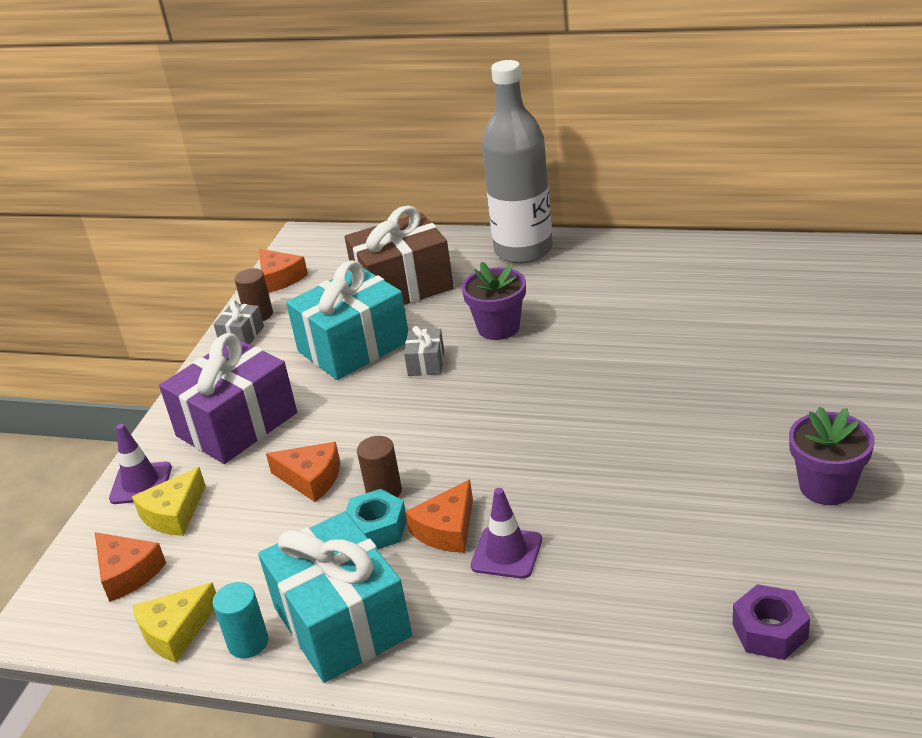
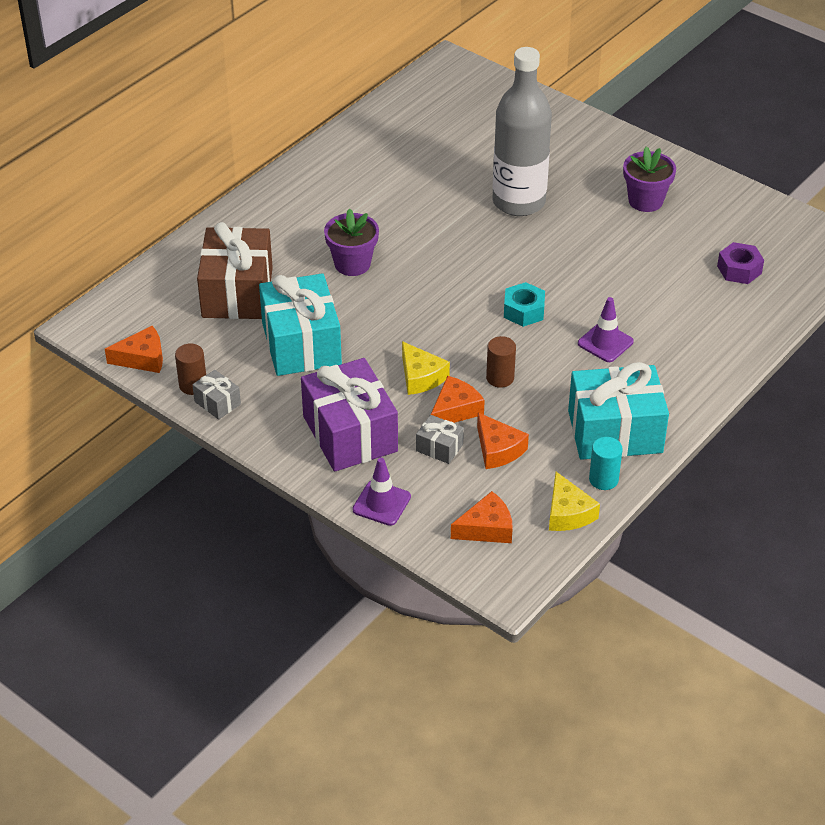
camera: 70 degrees left, 10 degrees up
(174, 514) = (436, 491): yellow cheese -> yellow cheese (421, 377)
(377, 529) = (537, 392): turquoise nut -> turquoise nut (523, 311)
(426, 363) = (363, 313): grey gift -> grey gift (439, 448)
(447, 529) = (563, 361): orange cheese -> orange cheese (498, 449)
(523, 250) = (254, 215): grey bottle -> grey bottle (518, 202)

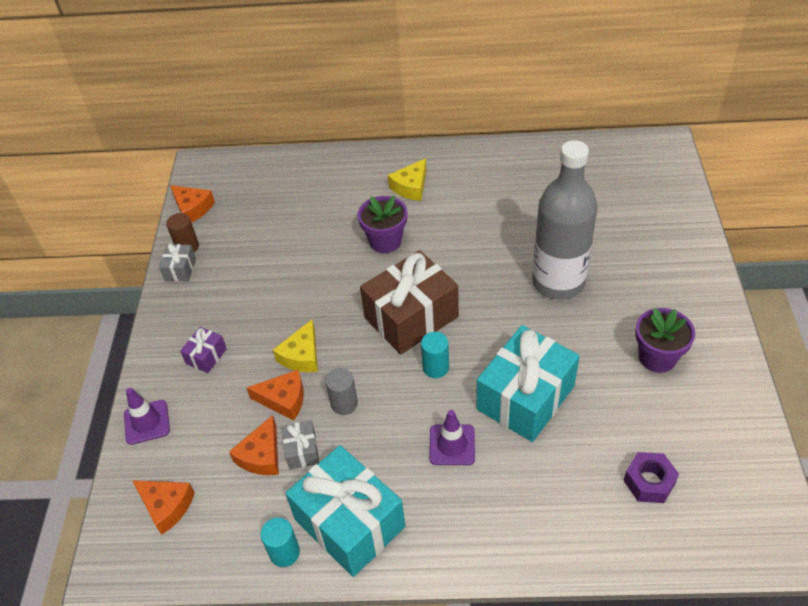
camera: 55 degrees right, 5 degrees up
(237, 292) = (297, 207): brown gift -> brown gift (411, 317)
(301, 344) = (276, 270): turquoise gift -> turquoise gift (525, 398)
(350, 434) = (206, 356): purple gift -> purple gift, size x0.44
(439, 448) = (233, 417): grey gift -> grey gift (302, 451)
(500, 378) = (344, 403): brown cylinder -> grey cylinder
(523, 311) = (435, 367): turquoise nut -> turquoise cylinder
(568, 513) = (224, 552): yellow cheese -> yellow cheese (411, 187)

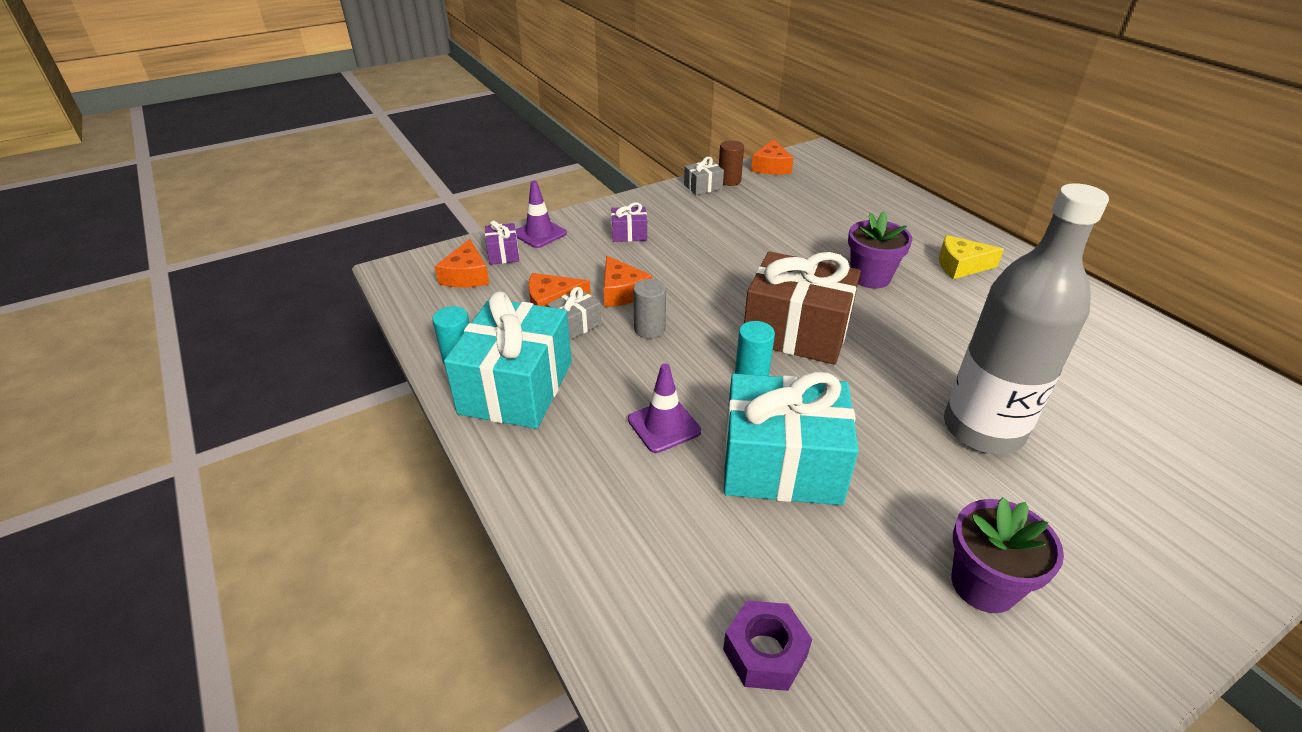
camera: 55 degrees right, 10 degrees down
(155, 464) = (503, 254): none -> purple gift
(302, 356) = (679, 282): yellow cheese -> none

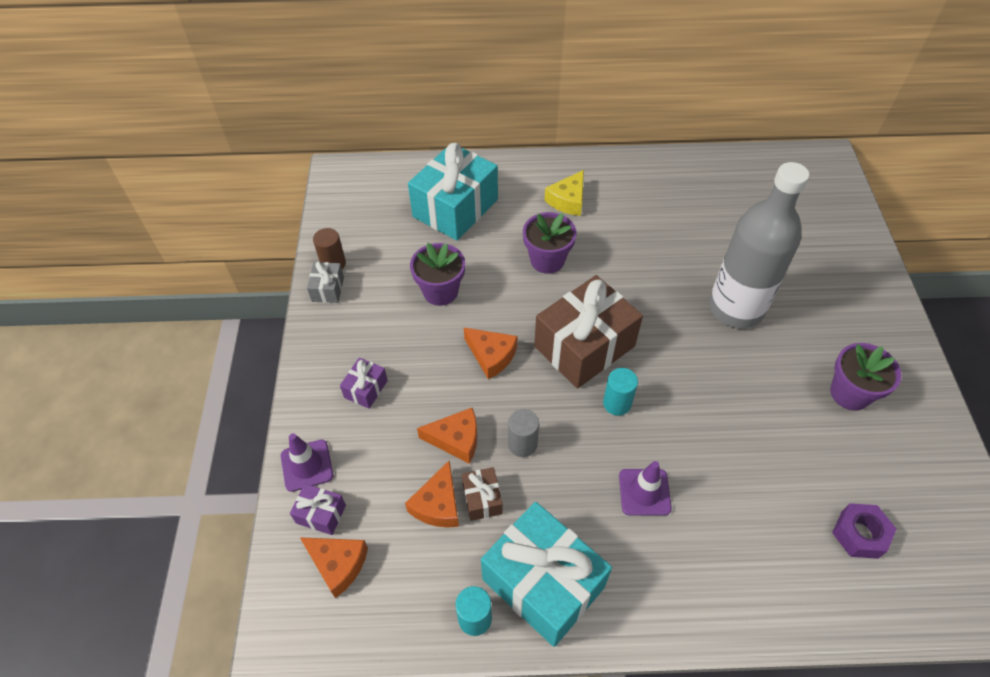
camera: 60 degrees left, 15 degrees up
(575, 325) = (482, 499): grey gift -> brown gift
(762, 234) = (440, 291): none -> purple flower pot
(771, 167) = (335, 220): orange cheese -> orange cheese (491, 356)
(781, 464) = (717, 438): turquoise gift -> turquoise gift (455, 208)

